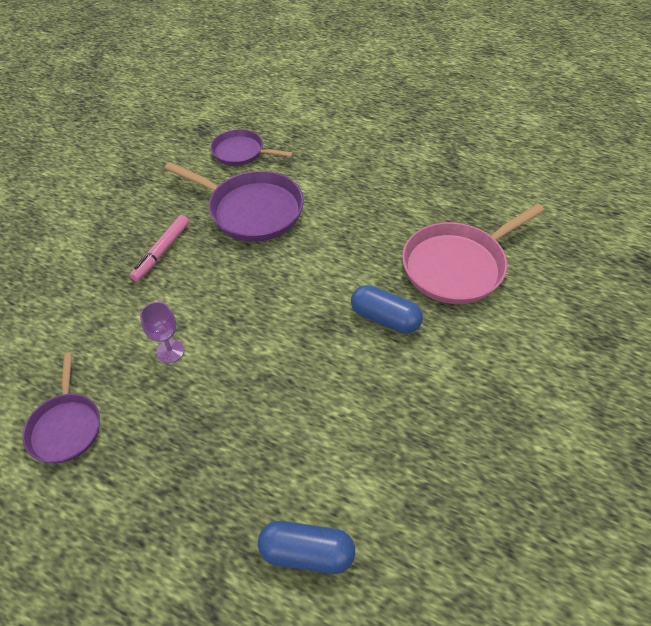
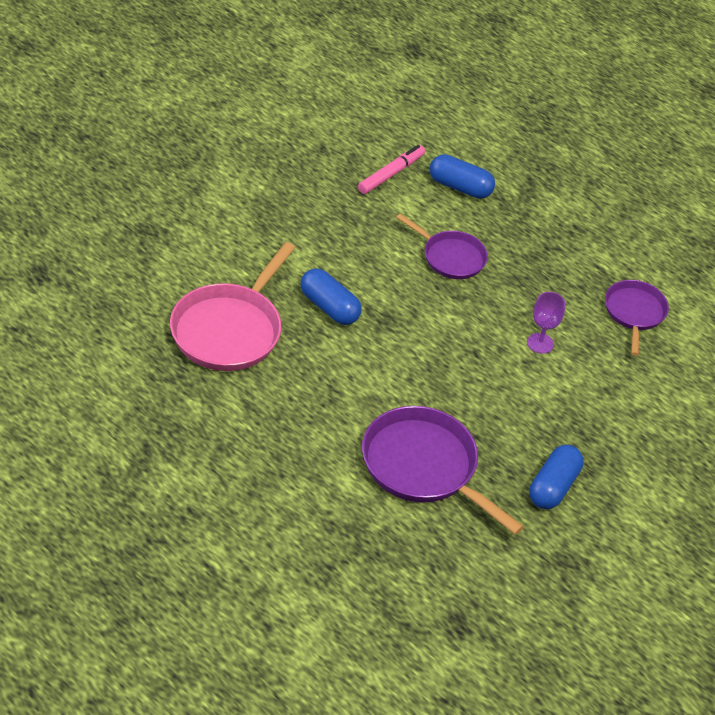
camera: 170 degrees left, 5 degrees down
(146, 226) = (553, 487): none -> blue capsule
(162, 252) = (538, 447): pink marker -> pink marker (391, 174)
(241, 152) = (413, 562): purple pan -> purple pan (451, 257)
(457, 266) = (229, 330): pink pan -> pink pan turned 135 degrees clockwise

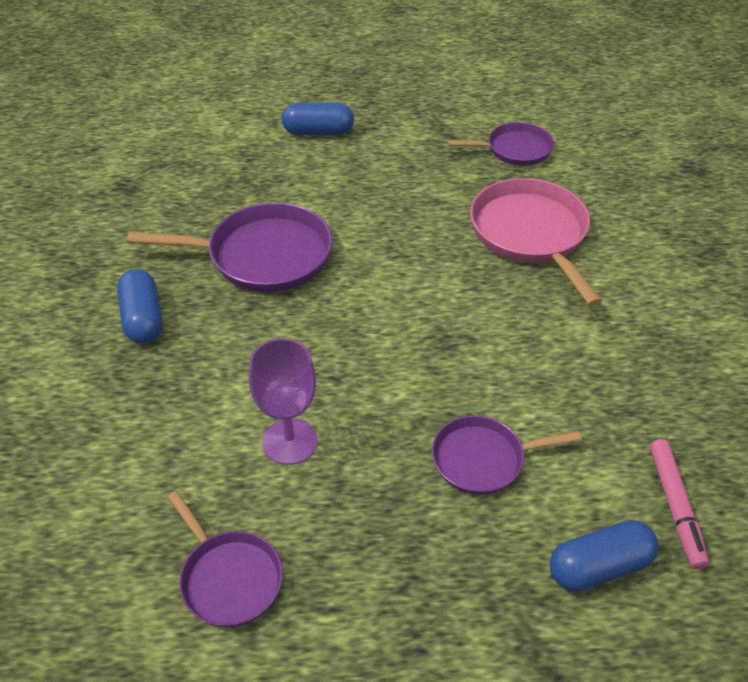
camera: 140 degrees right, 0 degrees up
(123, 393) = (515, 149): none -> purple pan
(329, 307) = (499, 311): blue capsule -> blue capsule (318, 132)
(540, 343) = (290, 441): purple goblet -> purple goblet, size x1.50

